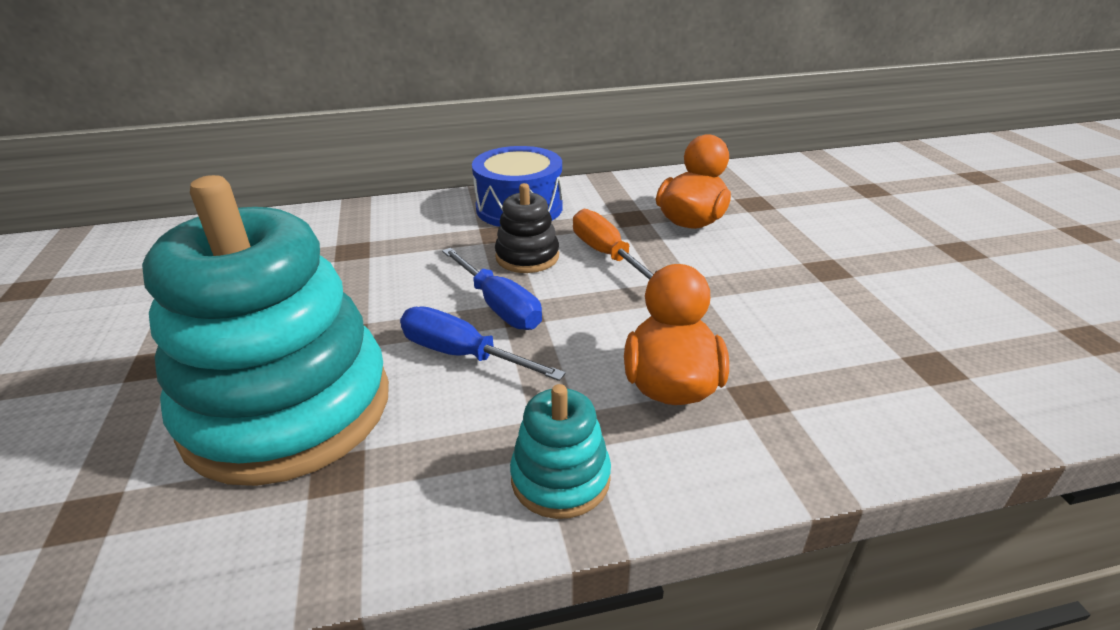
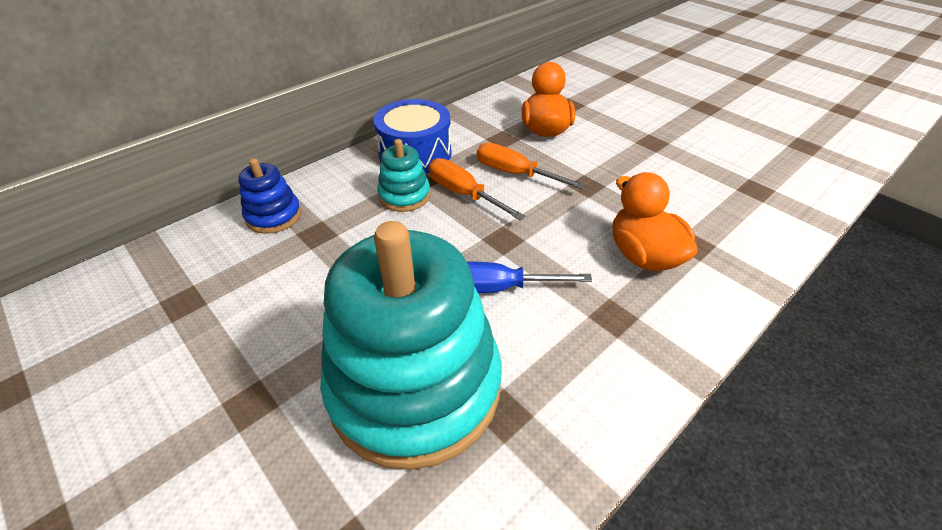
camera: 30 degrees left, 10 degrees up
(334, 225) = (274, 216): none -> blue stacking toy
(500, 307) = (484, 241): blue screwdriver -> none
(527, 257) = (463, 193): black stacking toy -> orange screwdriver
(560, 478) = (643, 346): turquoise stacking toy -> turquoise stacking toy (404, 196)

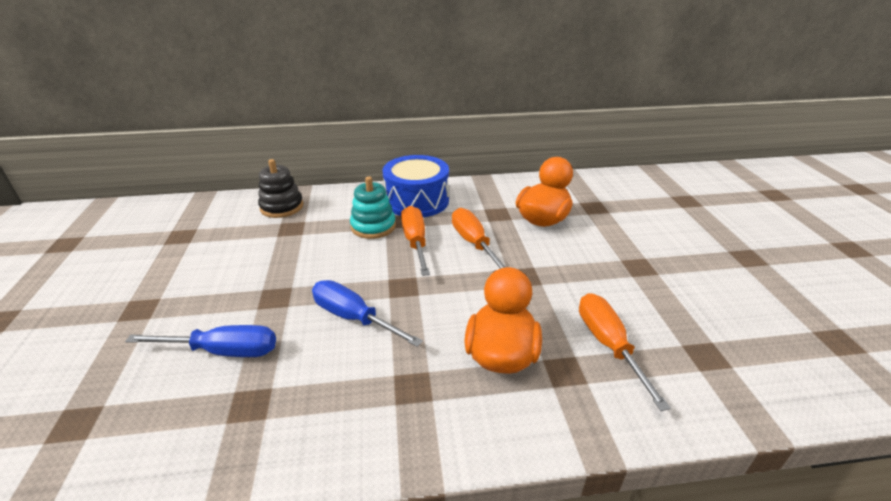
camera: 35 degrees right, 10 degrees down
(274, 216) = (282, 207): blue stacking toy -> black stacking toy
(415, 386) = (224, 351): turquoise stacking toy -> blue screwdriver
(697, 211) = (608, 344): none -> orange screwdriver

